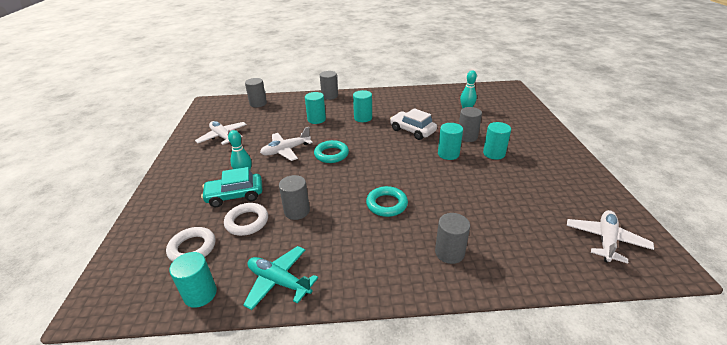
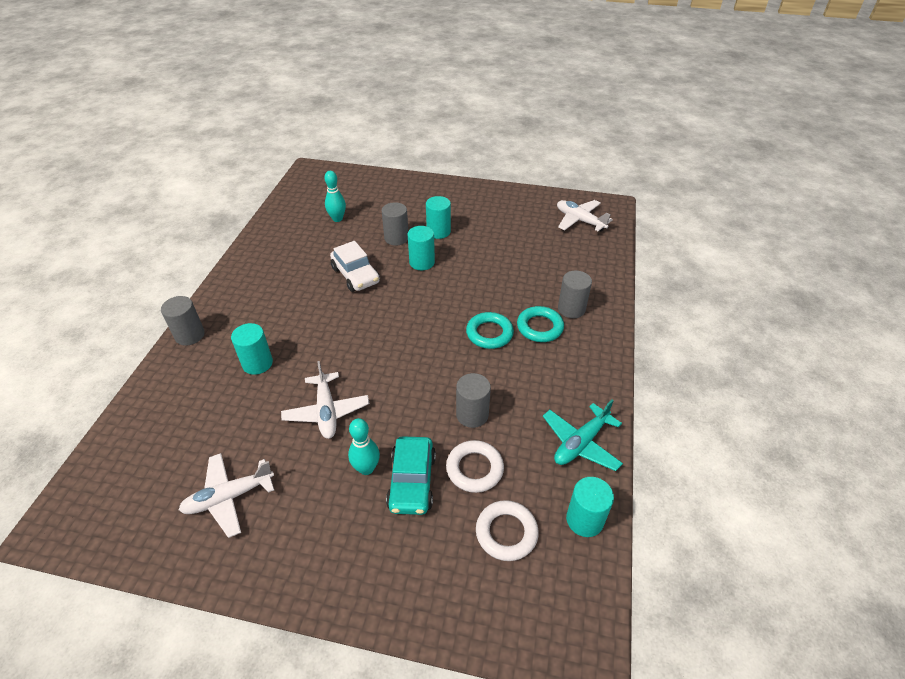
camera: 75 degrees left, 10 degrees up
(258, 103) = (134, 437): grey cylinder -> none
(331, 154) = (366, 362): turquoise ring -> turquoise ring (539, 327)
(363, 118) = (290, 312): turquoise cylinder -> none
(412, 130) = (355, 275): white car -> white car turned 90 degrees counterclockwise

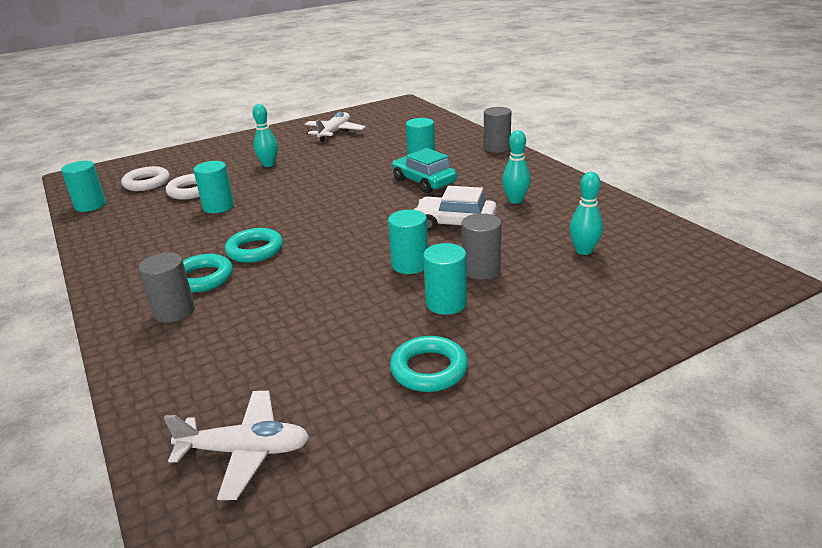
camera: 140 degrees right, 15 degrees down
(295, 270) = (515, 200): none -> turquoise bowling pin
(326, 411) = (332, 167): white plane -> none
(412, 482) = (231, 172): turquoise car -> turquoise car (424, 182)
(472, 414) = (218, 207): grey cylinder -> turquoise cylinder
(485, 210) = (429, 369): none -> turquoise ring
(580, 443) = (109, 231): turquoise plane -> none

